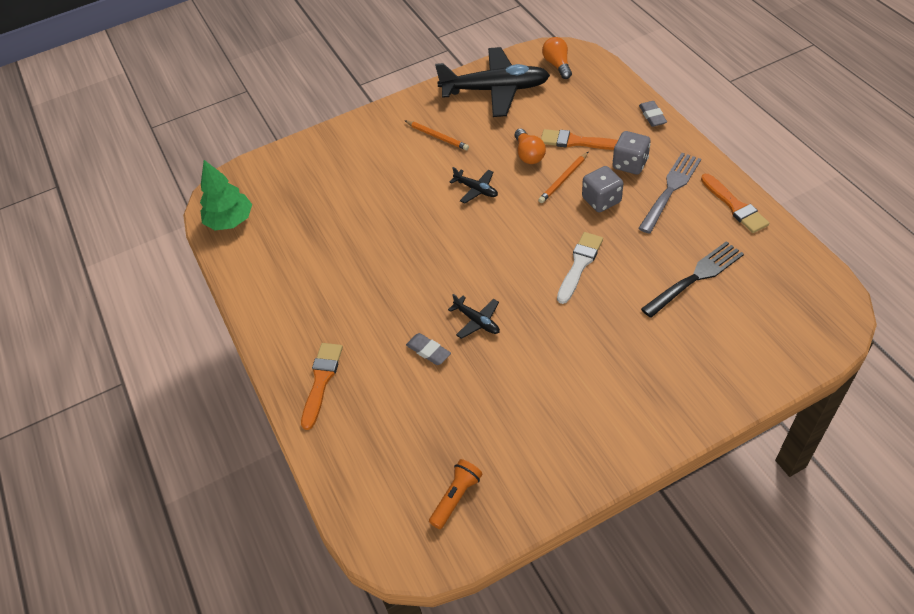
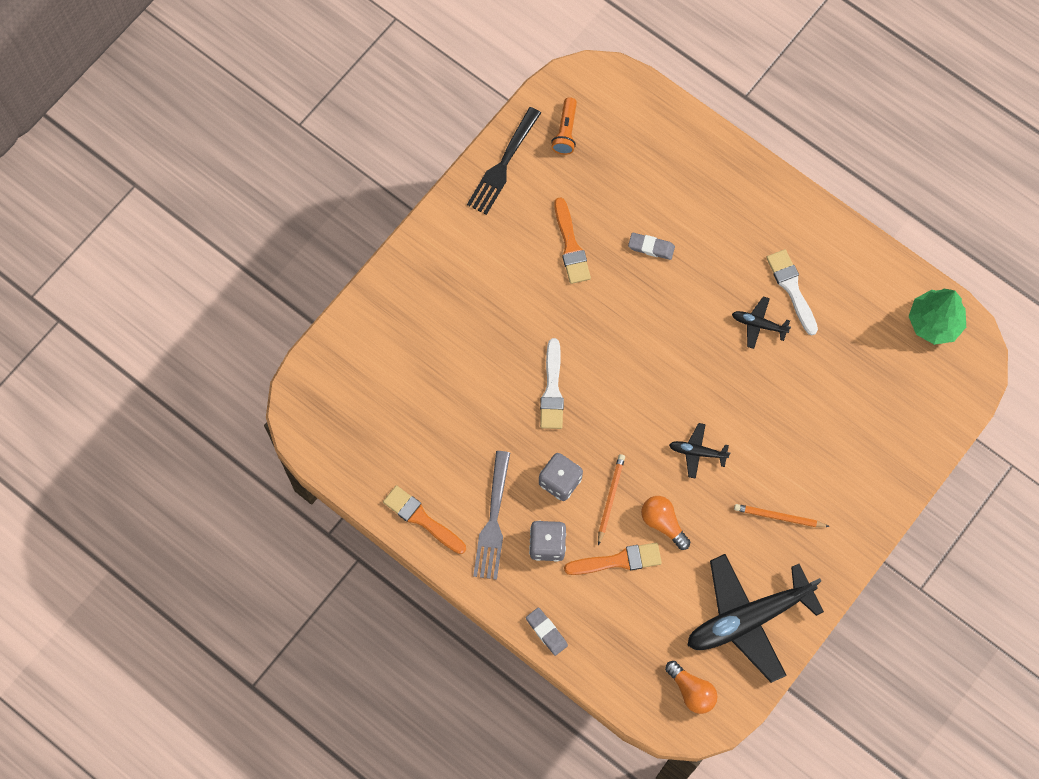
camera: 150 degrees right, 20 degrees up
(321, 381) = (730, 186): orange brush -> orange brush (571, 246)
(324, 279) = (791, 288): none -> white brush
(477, 321) = (622, 293): black plane -> black plane (758, 324)
(695, 278) = (438, 411): black fork -> black fork (503, 164)

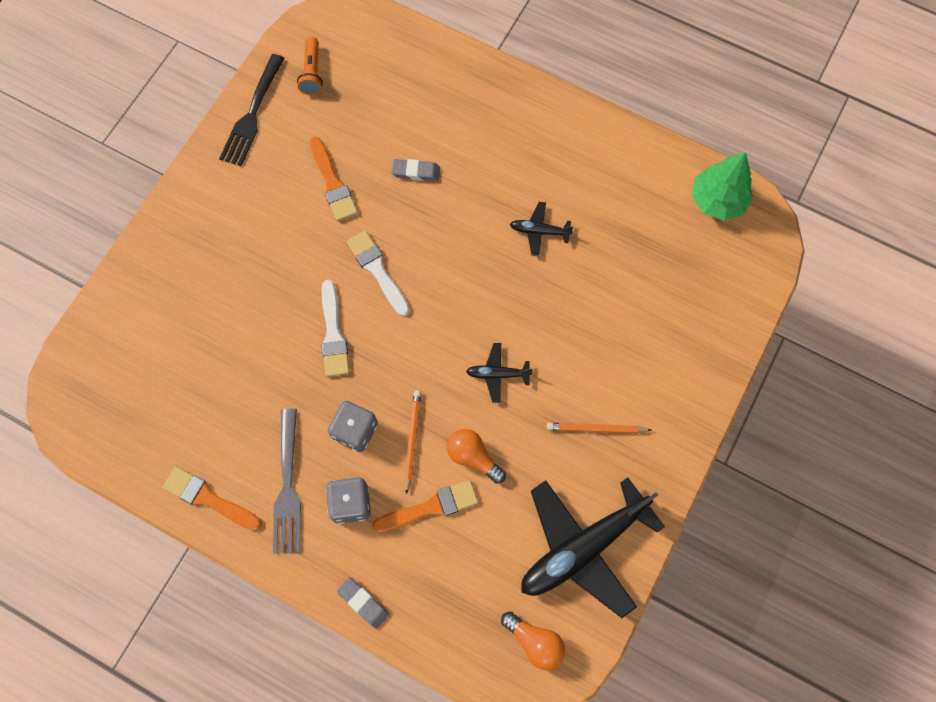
camera: 10 degrees left, 0 degrees up
(791, 288) = (566, 190): white brush -> white brush (377, 270)

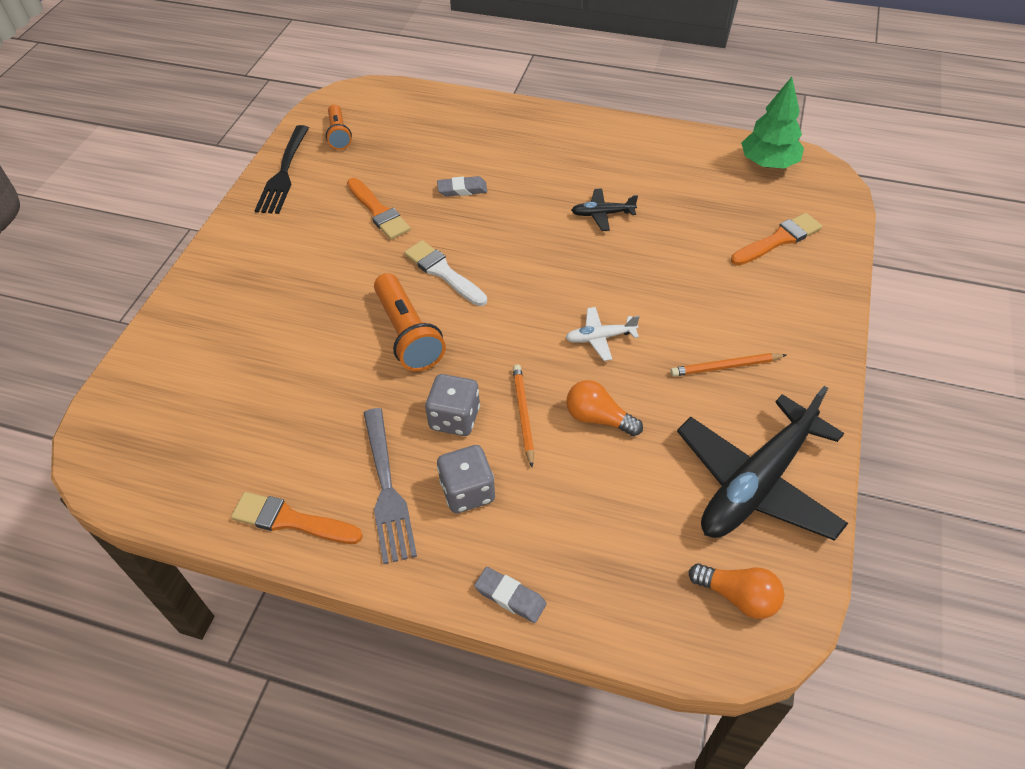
camera: 10 degrees left, 20 degrees down
(333, 334) = (408, 334): white brush -> orange flashlight
(431, 507) = (564, 477): orange brush -> orange brush (778, 240)
(497, 374) = (600, 337): black plane -> white plane

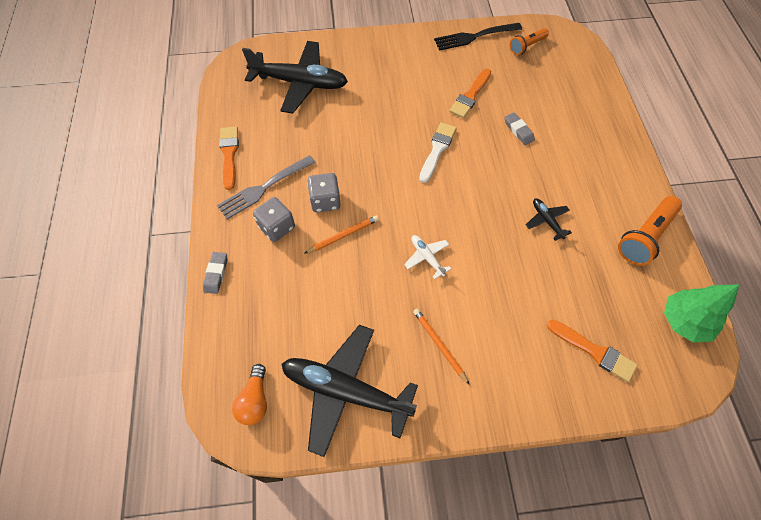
camera: 65 degrees right, 10 degrees up
(214, 385) = (300, 83): none -> black plane
(408, 334) = (377, 153): orange flashlight -> orange flashlight (645, 237)
(598, 418) = (358, 278): orange light bulb -> none

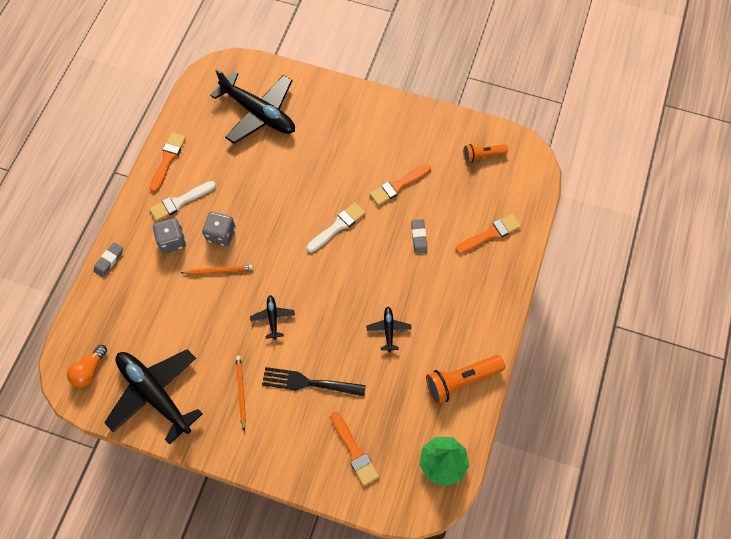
camera: 25 degrees right, 5 degrees up
(264, 187) = (180, 202): grey fork -> white brush
(427, 257) = (273, 318): white plane -> black plane
(475, 36) = (441, 125): black fork -> black fork (310, 382)
(578, 104) = (490, 234): none -> orange brush

